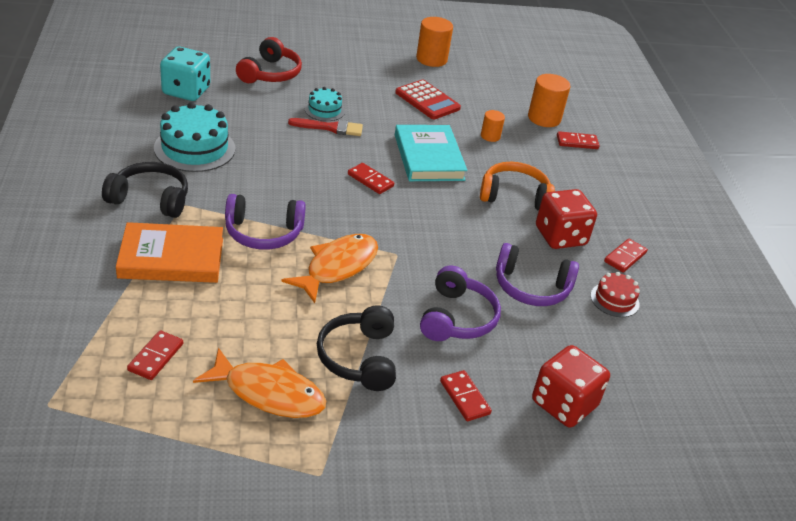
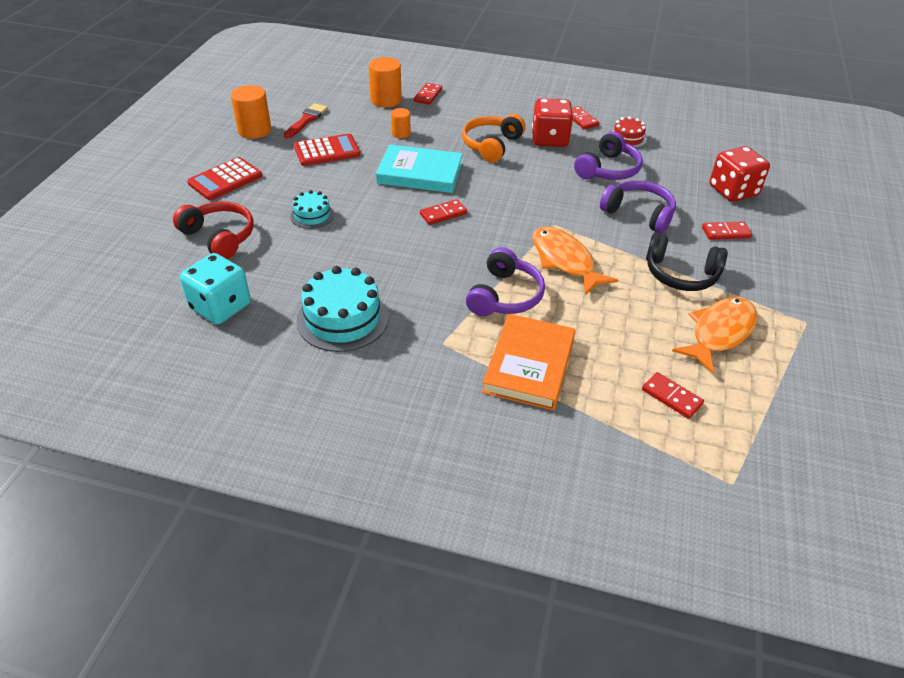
camera: 65 degrees left, 5 degrees up
(150, 199) = (425, 367): black headphones -> none
(330, 128) = (346, 219): red brush -> red brush (306, 120)
(348, 60) = (225, 180): none -> red calculator

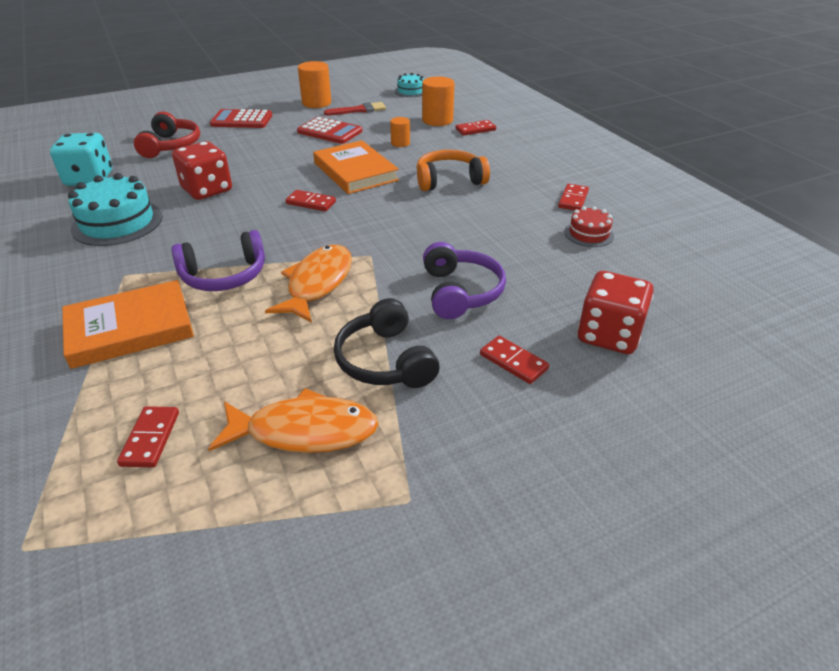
camera: 50 degrees right, 5 degrees down
(312, 215) = (238, 160): turquoise cake -> turquoise cake (410, 91)
(420, 173) = (355, 171): turquoise book -> orange book
(549, 139) = (509, 199): red dice -> red dice (207, 190)
(608, 169) = (511, 246): purple headphones -> none

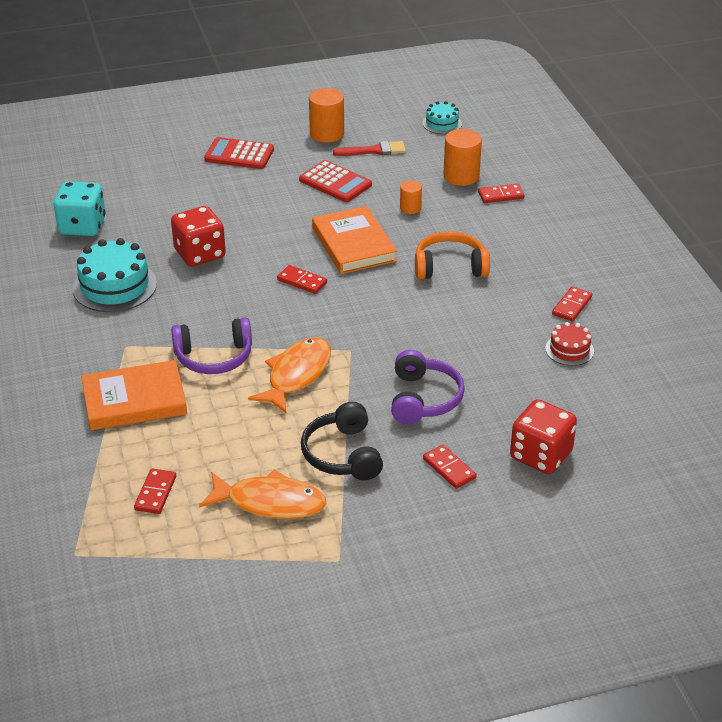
camera: 10 degrees right, 0 degrees up
(171, 146) = (162, 187): red headphones -> none

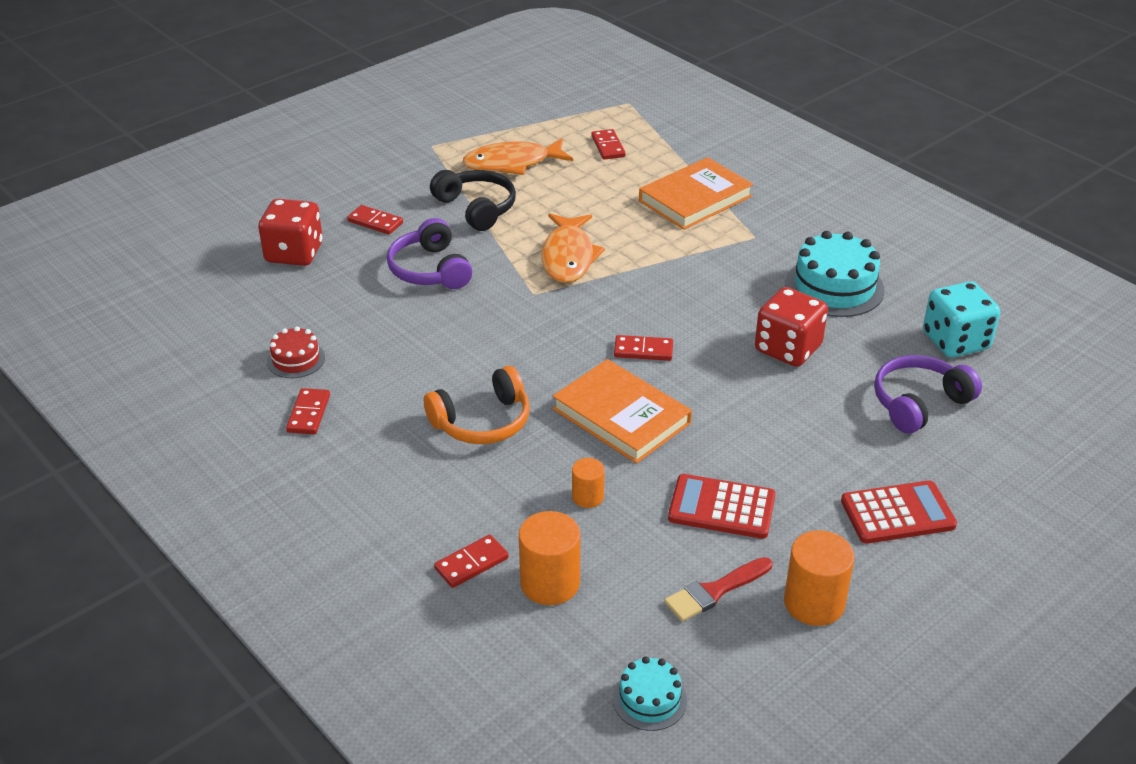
camera: 155 degrees right, 0 degrees up
(214, 357) = (661, 250): purple headphones -> purple headphones (919, 403)

